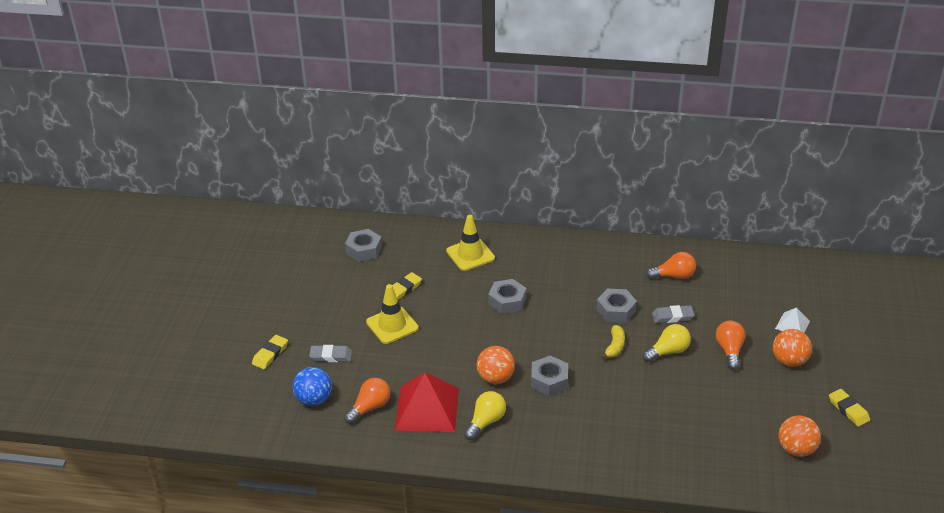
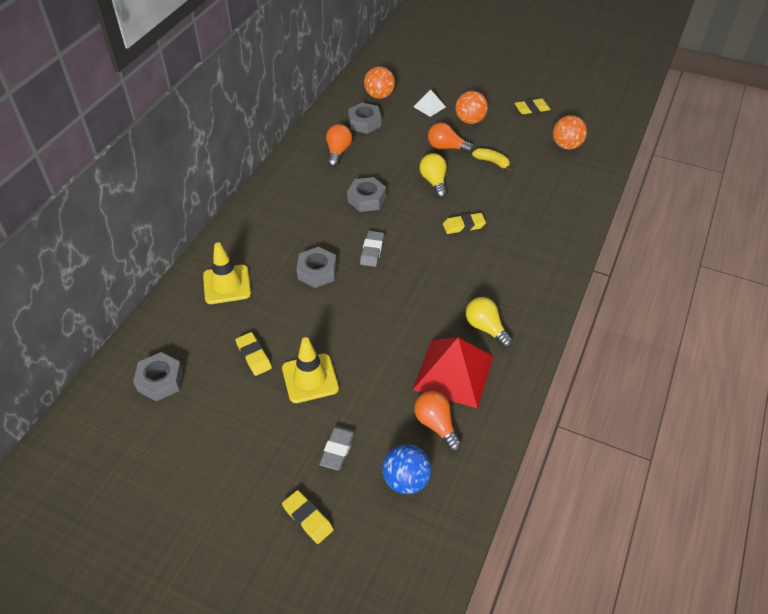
camera: 75 degrees left, 10 degrees up
(495, 378) = (427, 307): orange ball -> orange ball (379, 96)
(549, 380) = (443, 268): grey nut -> grey nut (364, 123)
(614, 384) = (464, 226): none -> yellow eraser
(615, 346) = (415, 212): yellow banana -> yellow banana (492, 162)
(672, 316) = (391, 167): grey eraser -> grey eraser (372, 251)

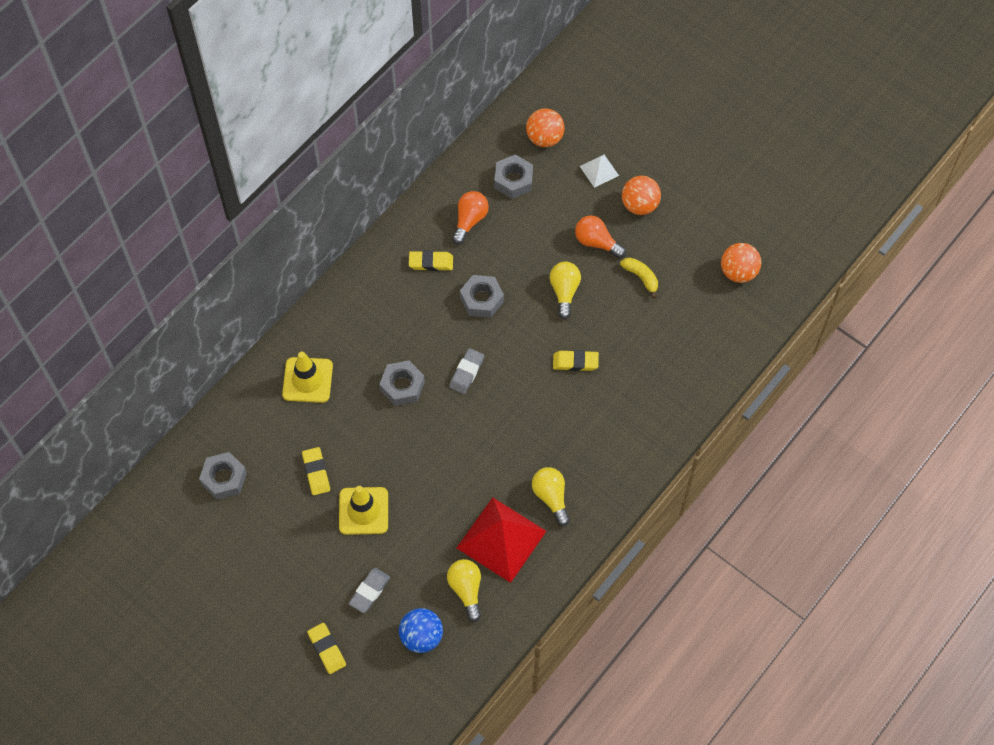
camera: 15 degrees right, 15 degrees up
(436, 425) = (466, 590): orange light bulb -> yellow light bulb
(532, 109) = (722, 202): yellow eraser -> yellow eraser (431, 262)

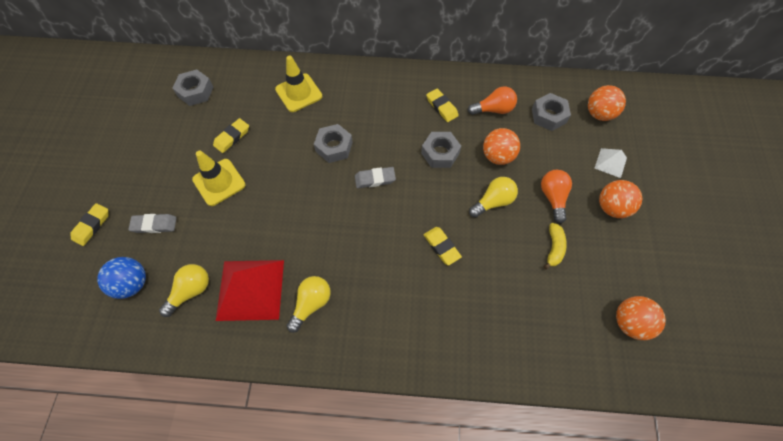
camera: 55 degrees right, 0 degrees up
(522, 255) = (497, 156): none -> orange ball

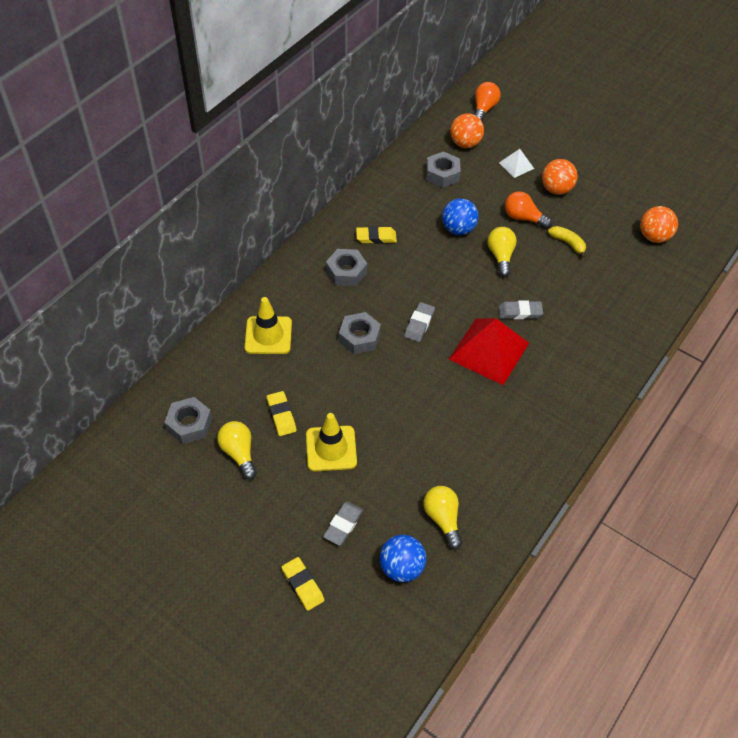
camera: 60 degrees left, 10 degrees down
(250, 289) = (472, 469): red pyramid -> red pyramid (489, 351)
(311, 304) = (515, 429): yellow light bulb -> yellow light bulb (239, 453)
(440, 153) = (426, 265): grey nut -> grey nut (346, 272)
(441, 247) = (520, 312): yellow eraser -> grey eraser
(493, 109) = (407, 205): orange light bulb -> orange light bulb (484, 109)
(497, 156) = (458, 229): orange ball -> blue ball

